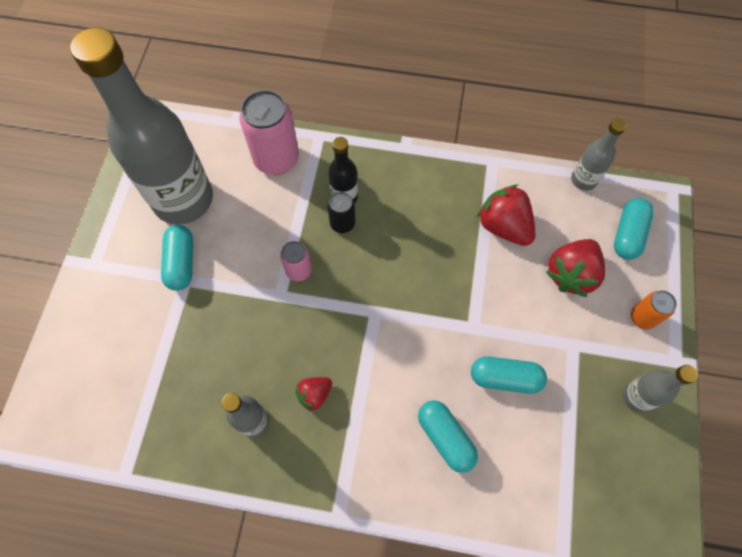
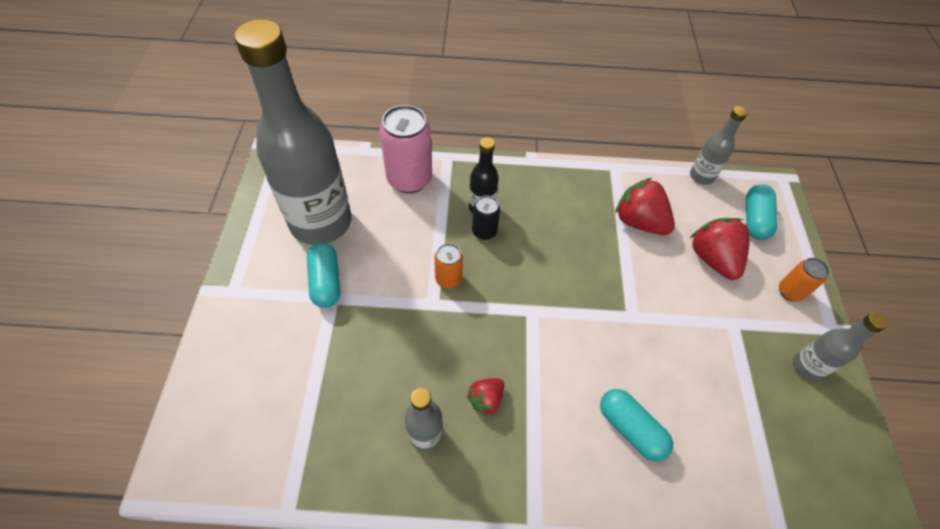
camera: 10 degrees left, 10 degrees down
(299, 270) = (448, 278): pink can -> orange can
(505, 378) = (676, 362): turquoise capsule -> none
(571, 274) = (713, 259): red strawberry -> red strawberry turned 135 degrees clockwise

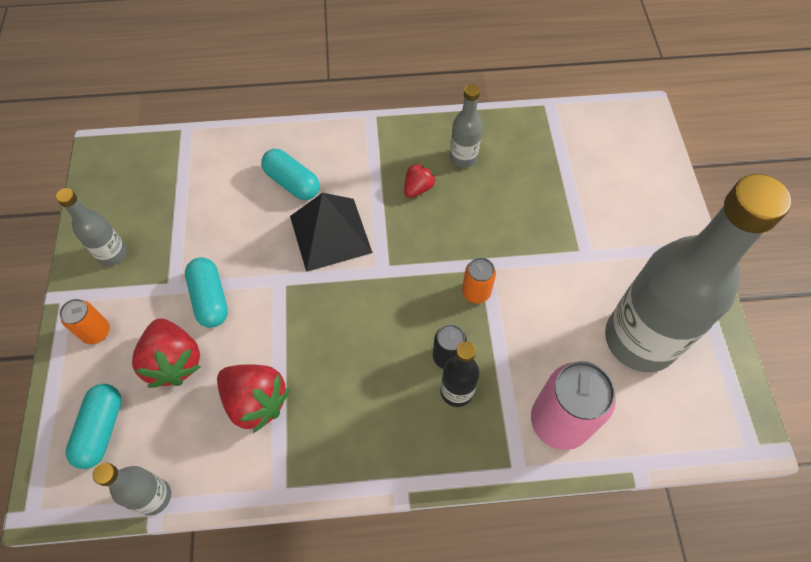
camera: 175 degrees right, 5 degrees up
(326, 282) = (601, 270): turquoise capsule -> turquoise capsule (210, 299)
(584, 356) = (330, 234): none -> black pyramid

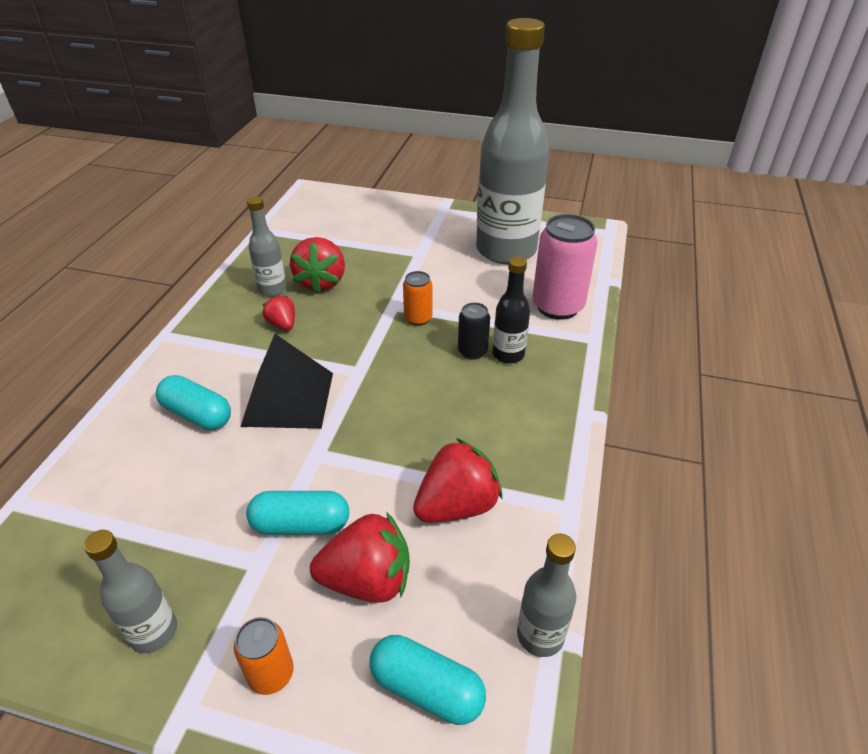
camera: 70 degrees left, 20 degrees down
(292, 183) = (197, 414): turquoise capsule -> turquoise capsule turned 60 degrees clockwise
(492, 190) = (321, 282): none -> red strawberry

